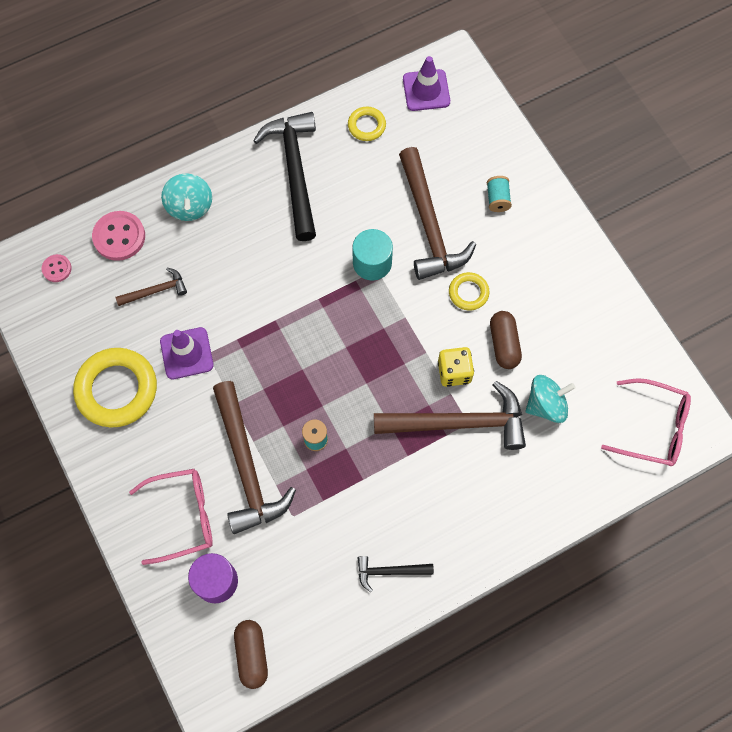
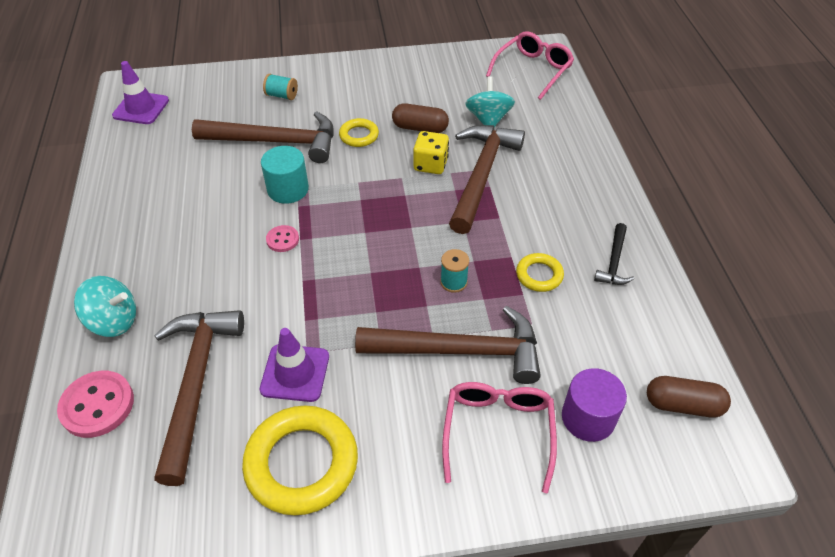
camera: 70 degrees left, 20 degrees down
(57, 269) = (87, 494): pink button -> pink button (282, 240)
(156, 291) = (196, 384): brown hammer -> brown hammer, size x2.07
(295, 171) = (146, 219): black hammer -> none
(366, 126) = (142, 155): yellow ring -> yellow ring (539, 275)

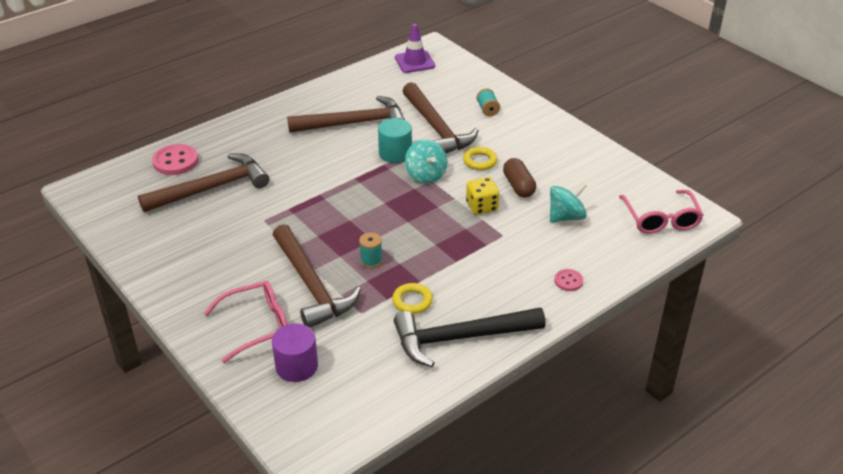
camera: 60 degrees right, 10 degrees down
(114, 321) = (234, 139): turquoise spinning top -> turquoise spinning top (426, 175)
(282, 240) = (347, 171): pink button -> pink button (568, 281)
(295, 373) = (245, 222): purple traffic cone -> none
(302, 463) = (184, 251): yellow ring -> none
(481, 175) = (495, 236): brown hammer -> brown hammer (354, 123)
(533, 70) = (661, 219): pink glasses -> pink glasses turned 75 degrees clockwise
(614, 262) = (460, 338): black hammer -> black hammer, size x2.07
(683, 405) = (341, 415): brown capsule -> none

